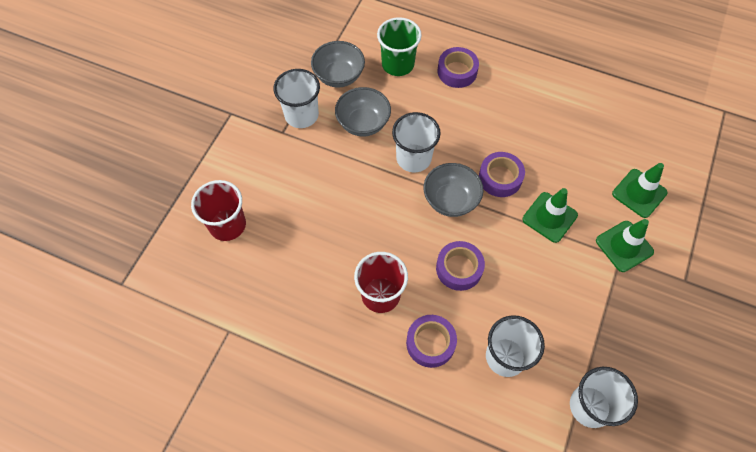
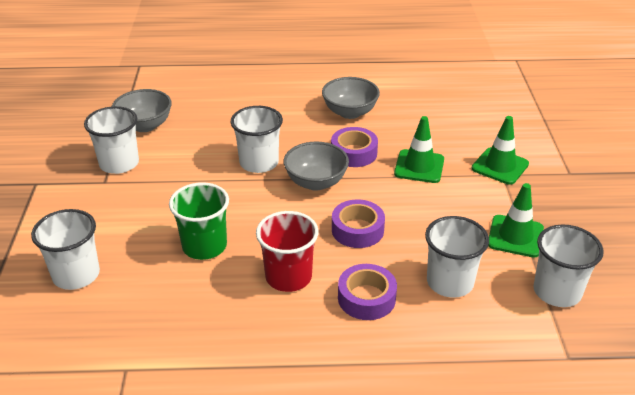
camera: 25 degrees left, 25 degrees down
(227, 225) = (76, 275): red cup -> white cup
(363, 123) = (191, 152): grey bowl -> grey bowl (350, 112)
(398, 64) = (202, 102): green cup -> green cup (204, 246)
(457, 71) = (264, 93): purple tape -> none
(639, 193) = (486, 128): green traffic cone -> green traffic cone (515, 236)

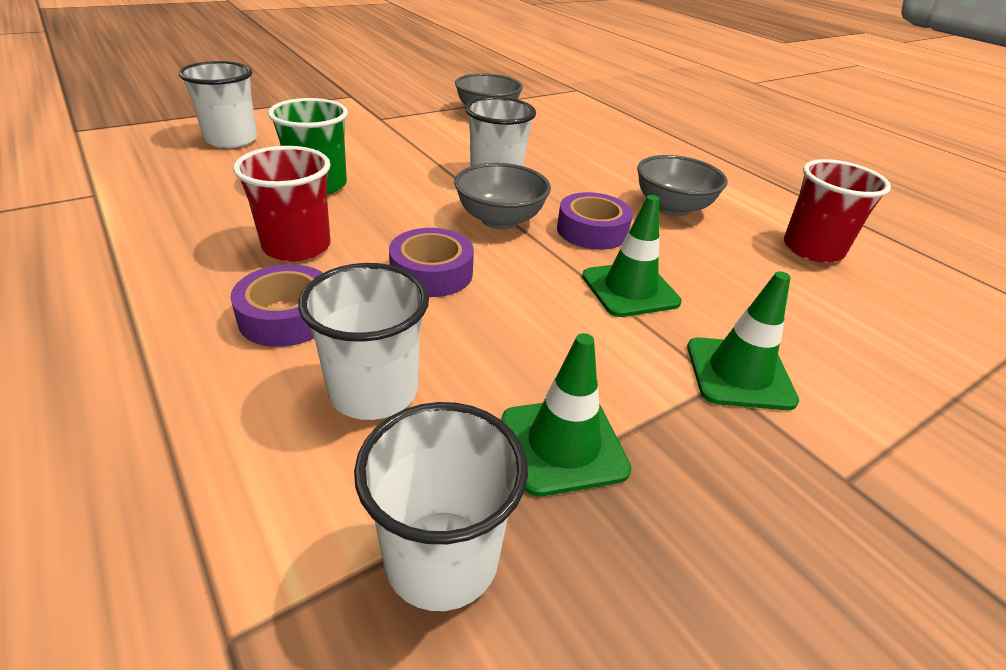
camera: 55 degrees right, 0 degrees up
(119, 163) = (415, 117): white cup -> none
(423, 90) = (812, 249): none -> red cup

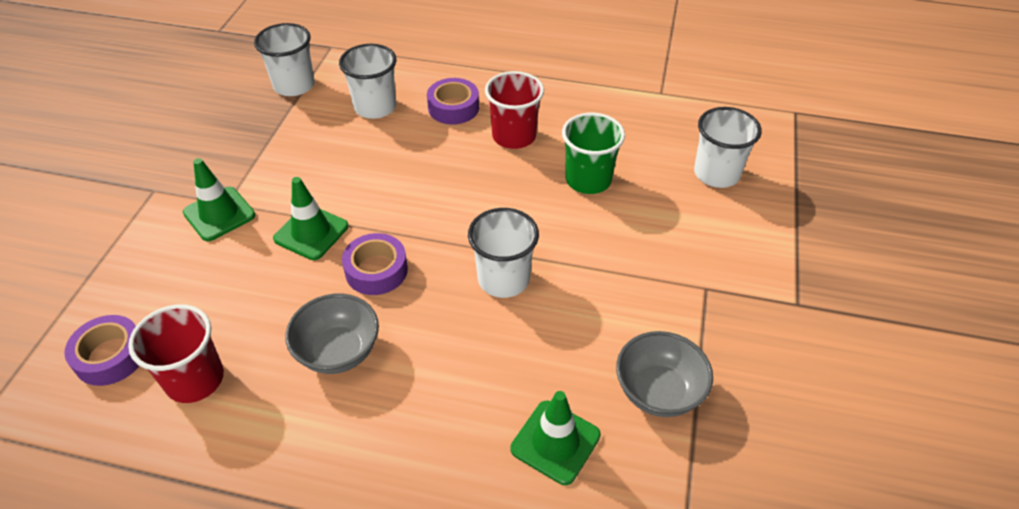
camera: 140 degrees right, 10 degrees up
(431, 273) = (428, 168): purple tape -> purple tape (111, 356)
(500, 220) = (444, 234): grey bowl -> none
(563, 445) = (282, 134): green traffic cone -> green traffic cone (555, 442)

